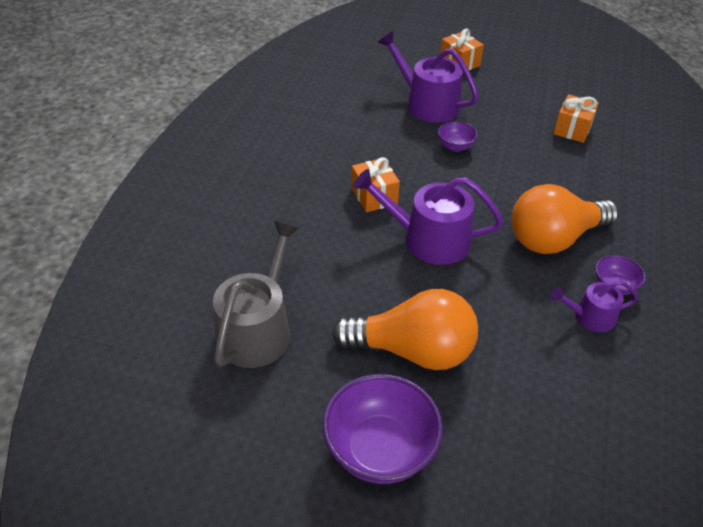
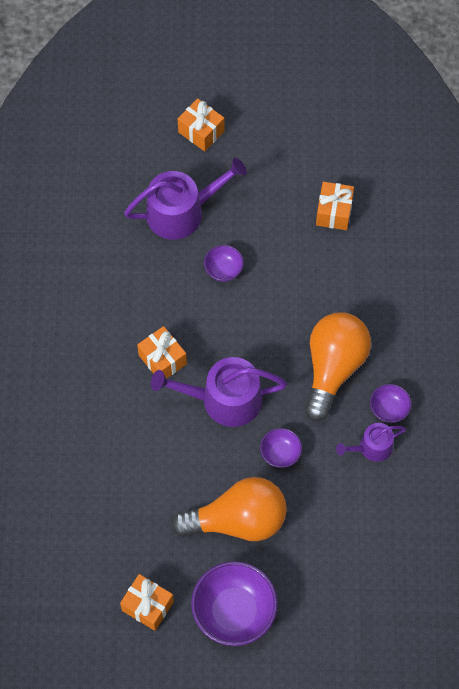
camera: 15 degrees left, 20 degrees up
(257, 328) = (109, 535): grey watering can -> none
(272, 413) = (147, 606): none -> orange gift
(427, 104) = (182, 212): purple watering can -> purple watering can turned 135 degrees clockwise
(479, 298) = (280, 453): none -> purple bowl
(554, 239) = (333, 368): orange light bulb -> orange light bulb turned 150 degrees clockwise

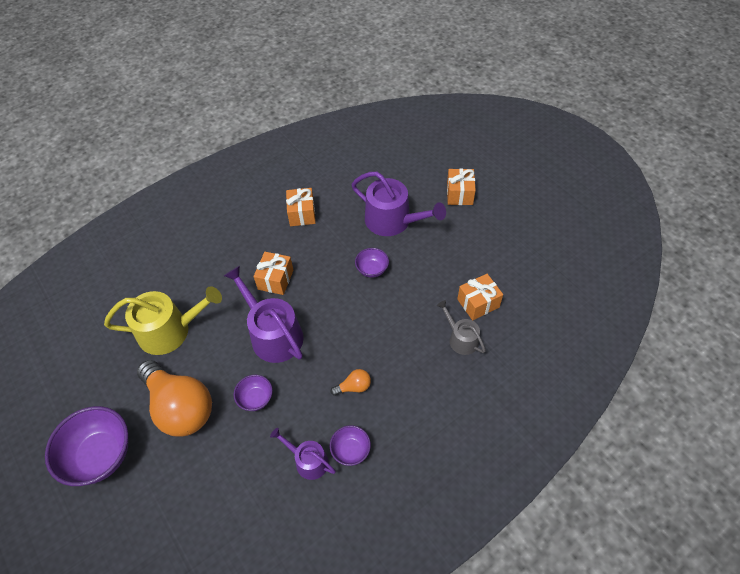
camera: 55 degrees right, 10 degrees down
(143, 486) = (170, 330): none -> yellow watering can
(147, 606) = (75, 394): orange gift -> orange gift (302, 214)
(333, 368) = (354, 387): orange light bulb -> orange light bulb, size x0.41
(356, 252) = (461, 338): none -> grey watering can

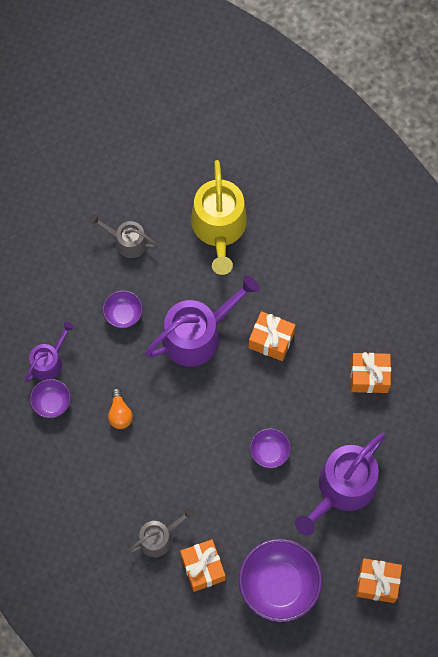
camera: 95 degrees right, 15 degrees up
(100, 455) = (89, 172): purple bowl -> purple bowl (279, 585)
(180, 407) = (127, 242): orange light bulb -> grey watering can

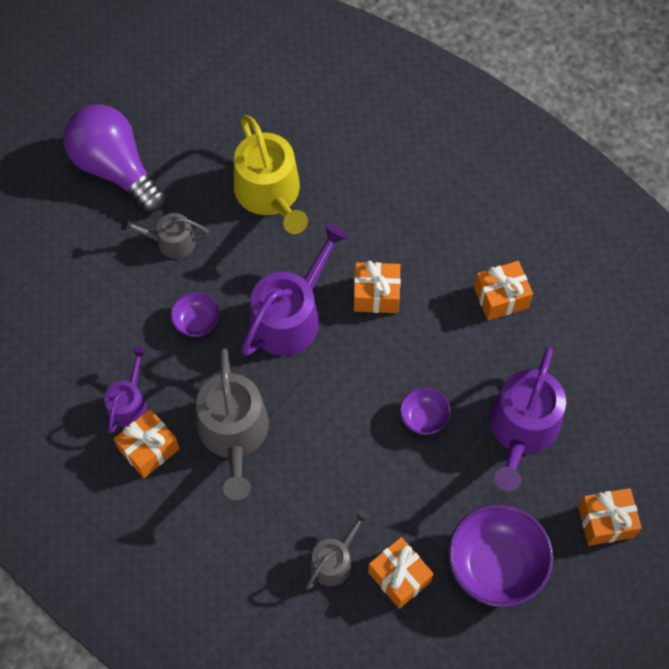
camera: 20 degrees left, 5 degrees down
(52, 403) = (149, 449): purple bowl -> orange gift
(105, 165) = (115, 168): none -> purple light bulb
(120, 413) = (234, 434): orange light bulb -> grey watering can

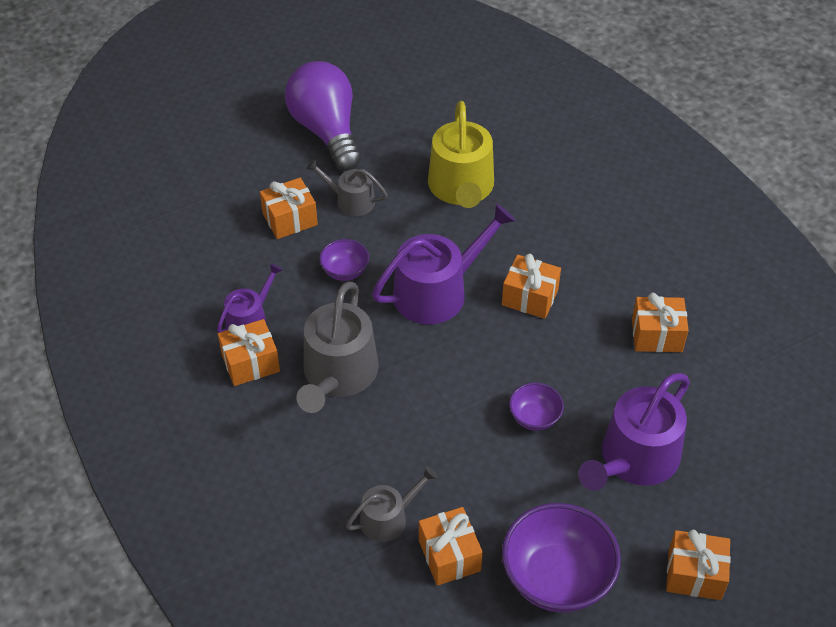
camera: 20 degrees right, 15 degrees down
(121, 281) = (290, 219): none -> orange gift

